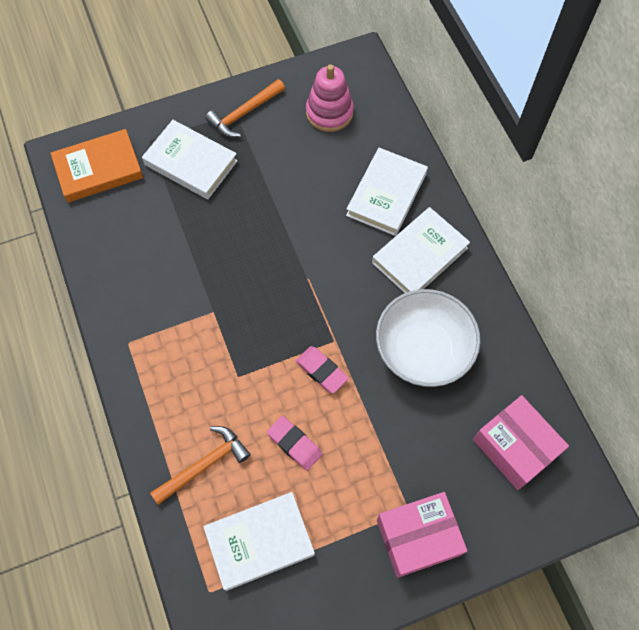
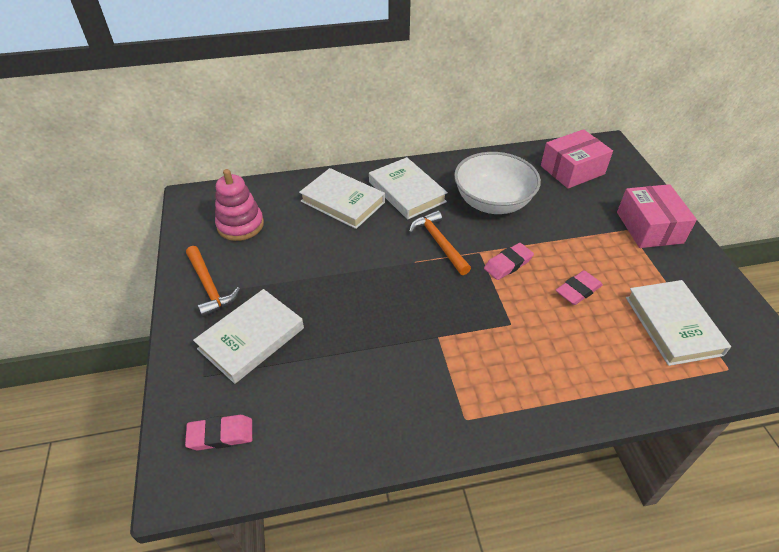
camera: 80 degrees left, 20 degrees down
(99, 169) = (220, 435): orange book -> pink eraser
(204, 465) = (604, 360): orange hammer -> orange hammer (439, 243)

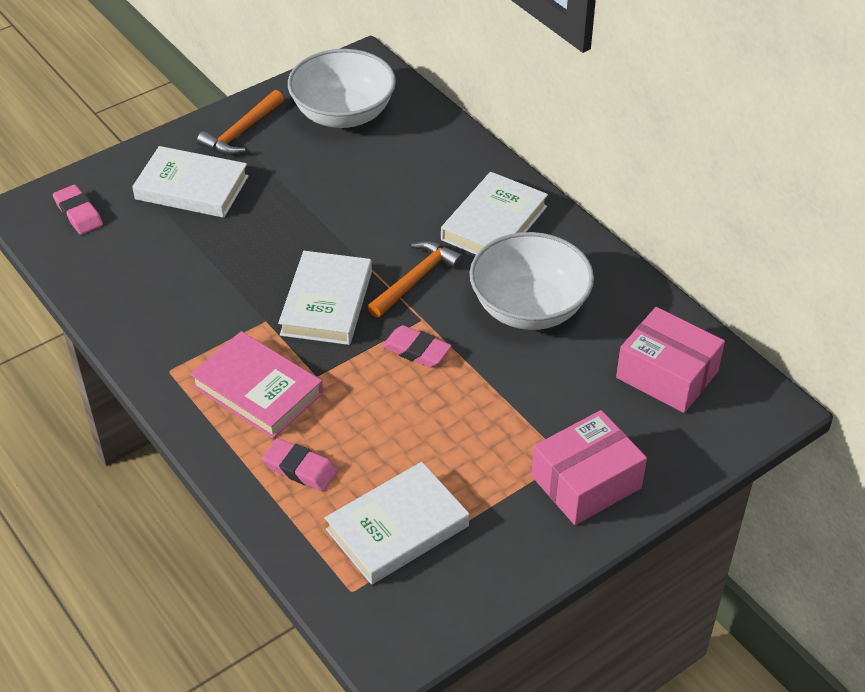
camera: 65 degrees right, 0 degrees up
(240, 225) = (343, 114): pink stacking toy -> white bowl
(343, 202) = (436, 176): white book -> white book (327, 303)
(512, 364) = (257, 389): none -> pink book
(578, 290) = (407, 425): pink eraser -> pink eraser (300, 468)

